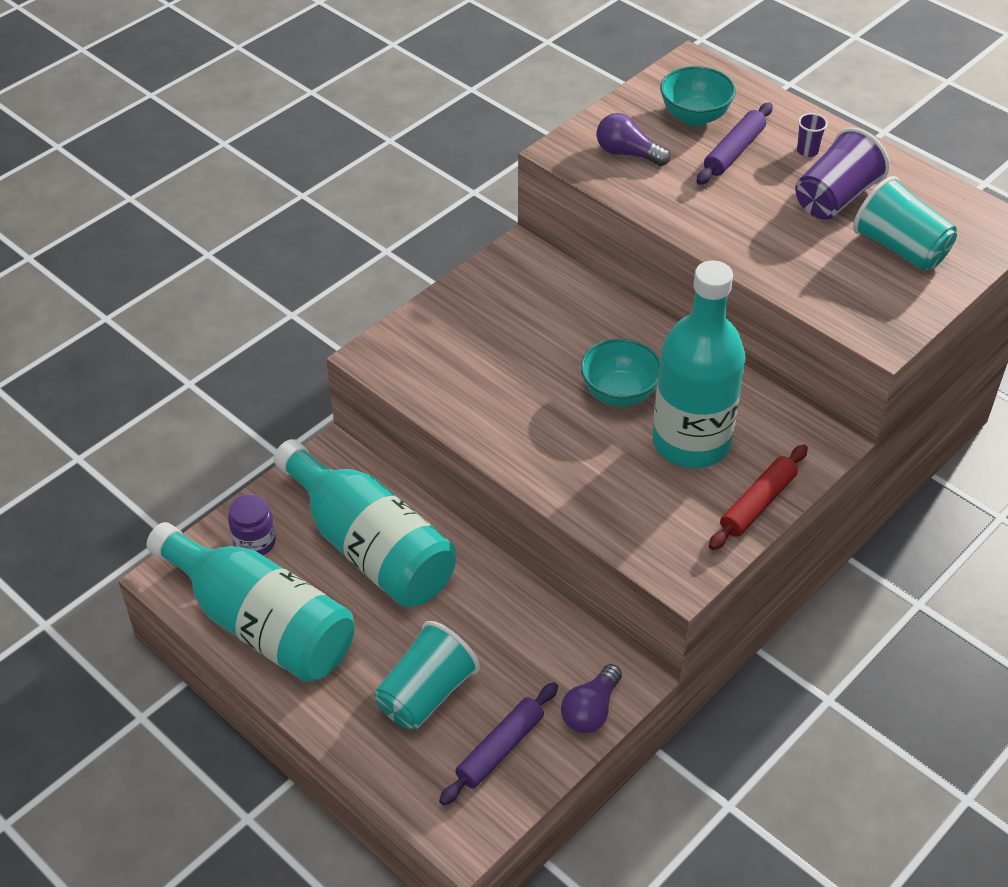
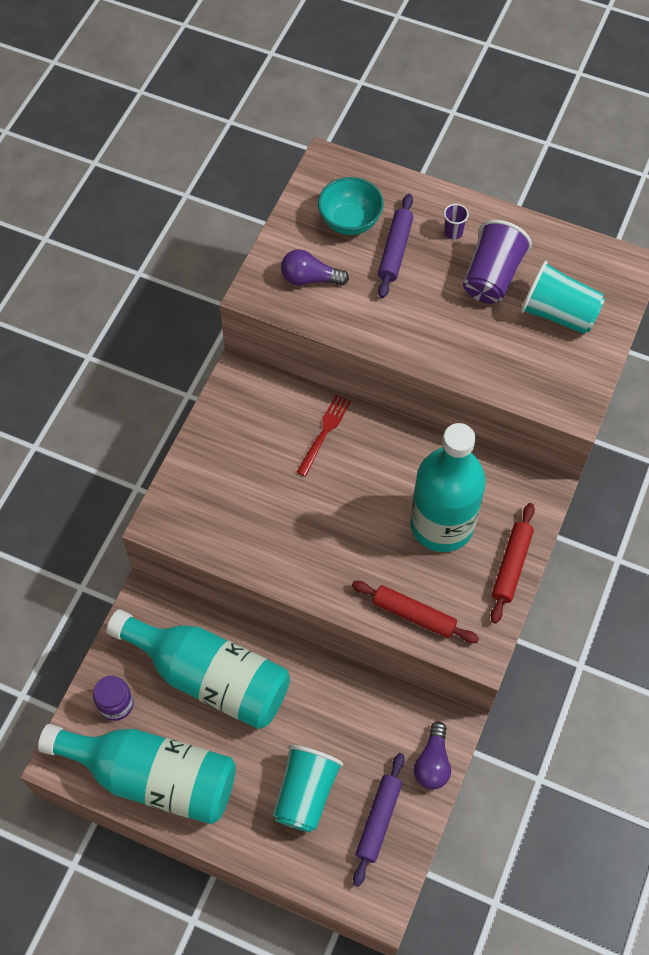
camera: 20 degrees left, 15 degrees up
(593, 323) = (324, 432): none -> red fork
(619, 393) = (370, 495): turquoise bowl -> none
(620, 519) = (414, 615): none -> red rolling pin

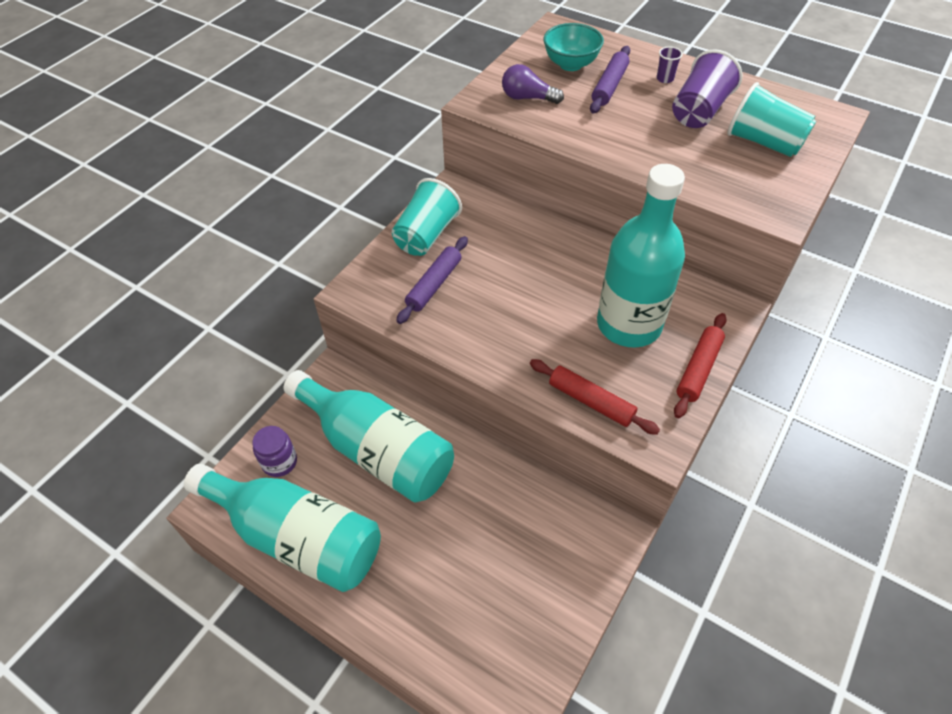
camera: 10 degrees right, 10 degrees down
(305, 793) = (451, 578): turquoise cup -> turquoise cup (426, 235)
(324, 432) = (523, 238): red fork -> none
(379, 820) = (526, 620): purple rolling pin -> purple rolling pin (434, 285)
(432, 763) = (593, 567): purple light bulb -> none

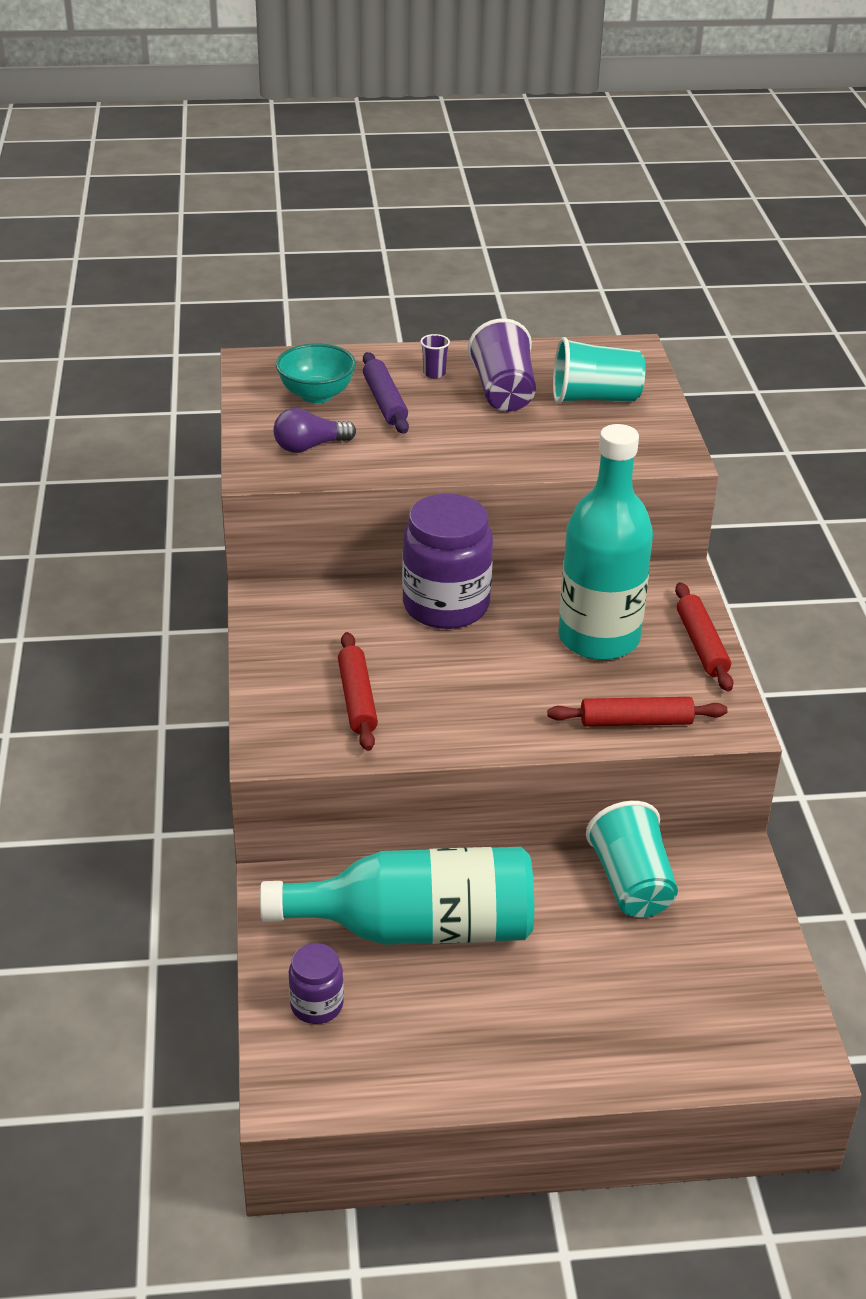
camera: 40 degrees left, 15 degrees down
(297, 537) = (422, 1059): turquoise bottle -> none
(426, 235) = (289, 656): turquoise cup -> turquoise cup (631, 884)
(434, 285) = (357, 699): purple rolling pin -> red rolling pin
(552, 249) = (446, 606): none -> purple jar

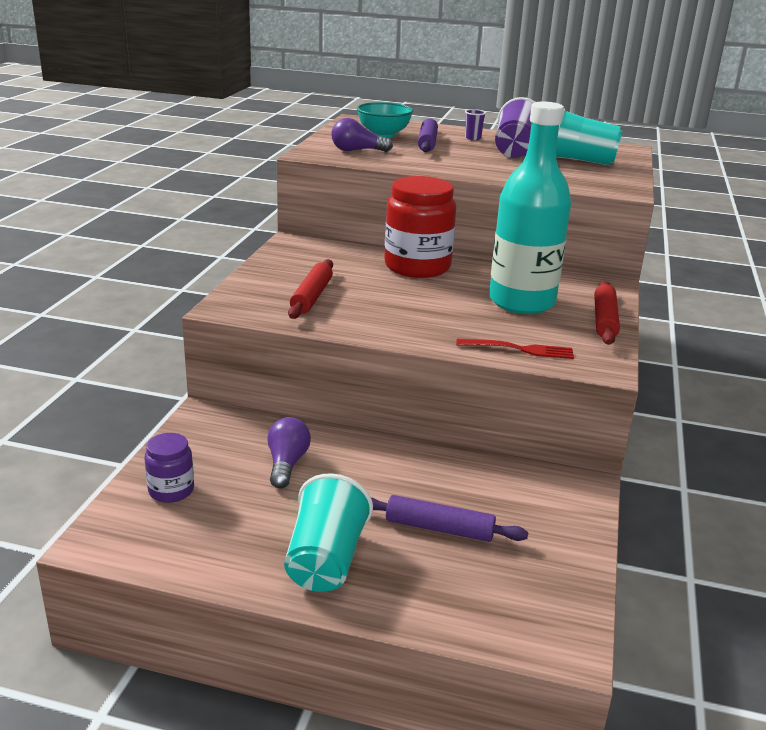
camera: 20 degrees right, 10 degrees down
(417, 928) = (287, 464): turquoise bottle -> purple light bulb
(446, 606) = (417, 267): purple jar -> red jar
(623, 962) = (439, 528): none -> purple rolling pin
(631, 884) = (480, 479): turquoise cup -> turquoise cup (325, 560)
(636, 722) = (519, 349): red rolling pin -> red fork

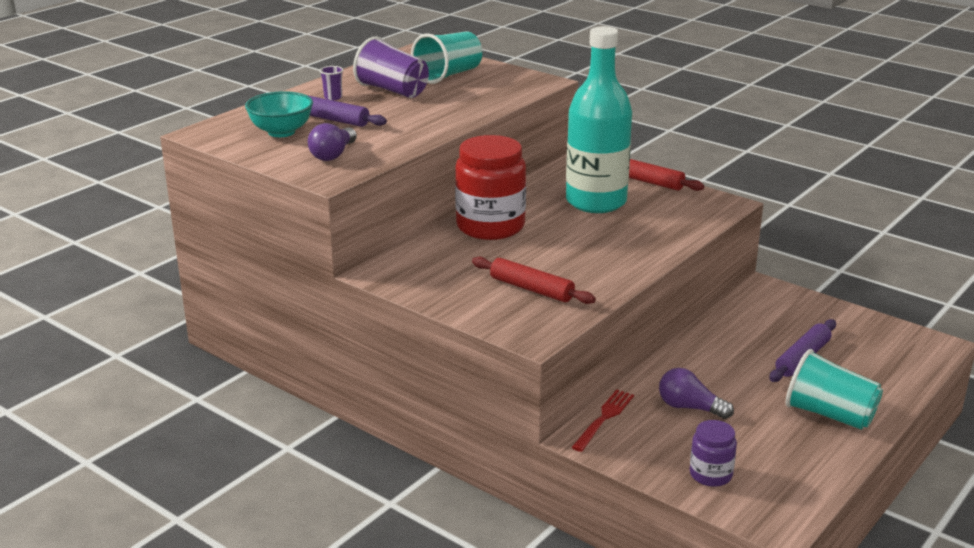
camera: 65 degrees left, 0 degrees up
(519, 349) = (684, 225): red fork -> red fork (604, 418)

